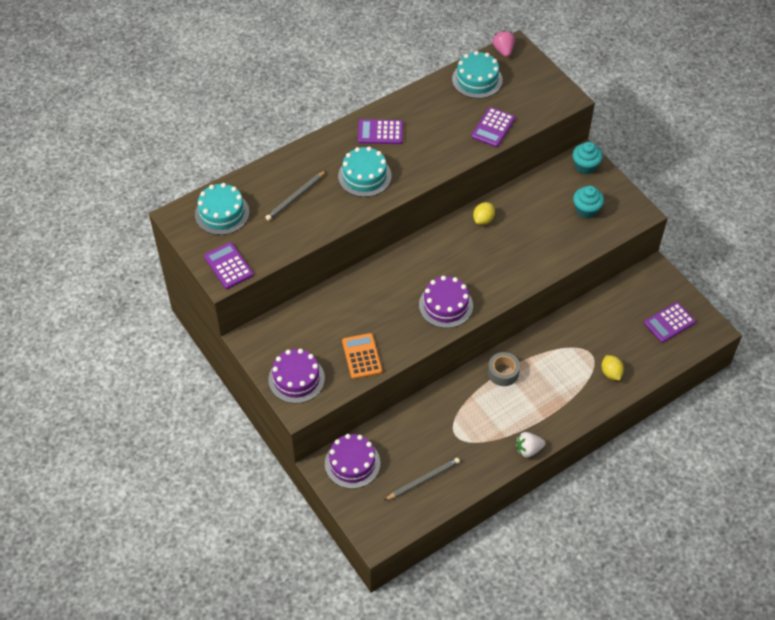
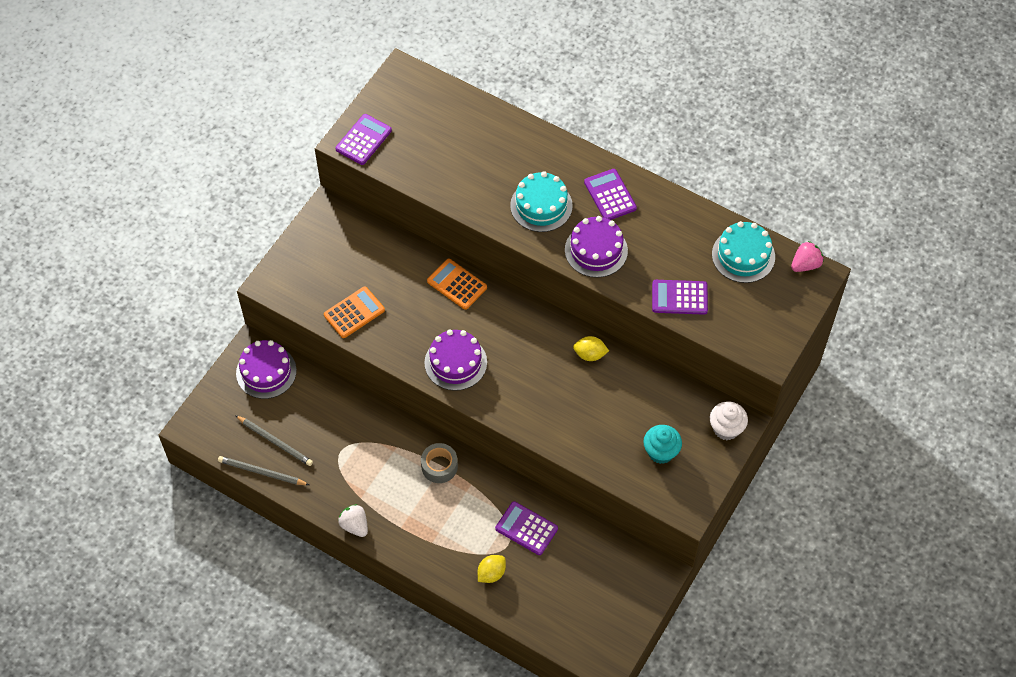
camera: 65 degrees right, 5 degrees up
(222, 213) = (425, 106): turquoise cake -> none
(295, 197) = (479, 158): grey pencil -> grey pencil (262, 472)
(296, 379) = (301, 268): purple cake -> purple cake (596, 250)
(374, 278) = (457, 284): none -> orange calculator
(585, 166) = (726, 428): turquoise cupcake -> white cupcake
(669, 323) = (592, 612): purple calculator -> purple calculator (526, 528)

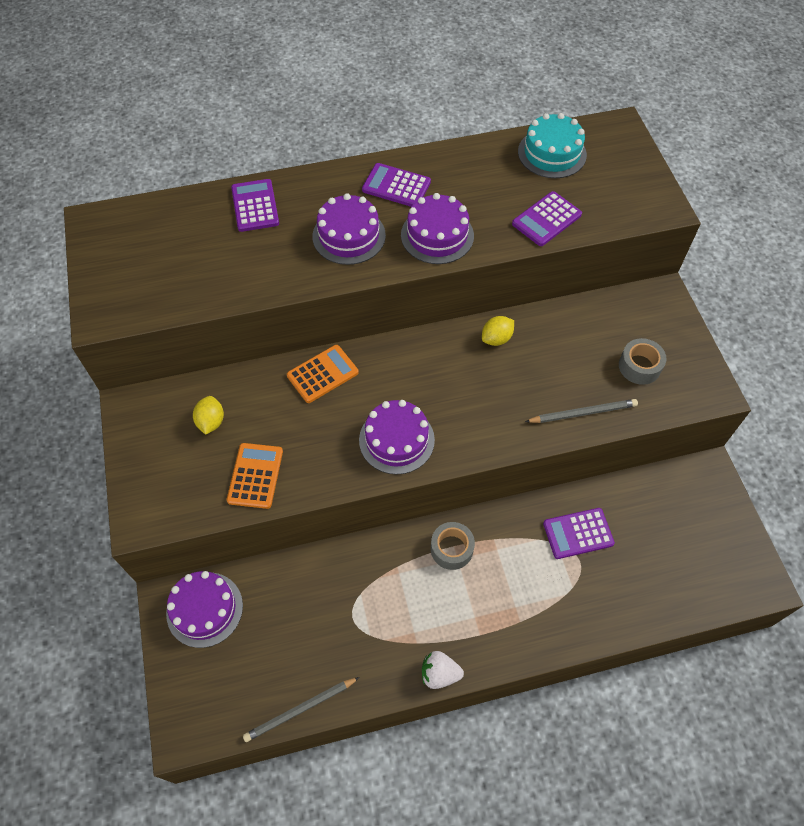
camera: 45 degrees left, 0 degrees up
(275, 441) = (282, 667): grey pencil -> grey pencil (583, 413)
(363, 140) = (117, 303): purple calculator -> purple calculator (255, 206)
(457, 284) = (322, 374): orange calculator -> orange calculator turned 150 degrees clockwise
(491, 573) = (596, 599): yellow lemon -> yellow lemon (211, 422)
(541, 205) = (349, 236): turquoise cake -> purple cake
(661, 452) = (639, 366): turquoise cupcake -> grey tape
(726, 428) = (660, 307): white cupcake -> none
(805, 264) = (602, 126): pink strawberry -> none

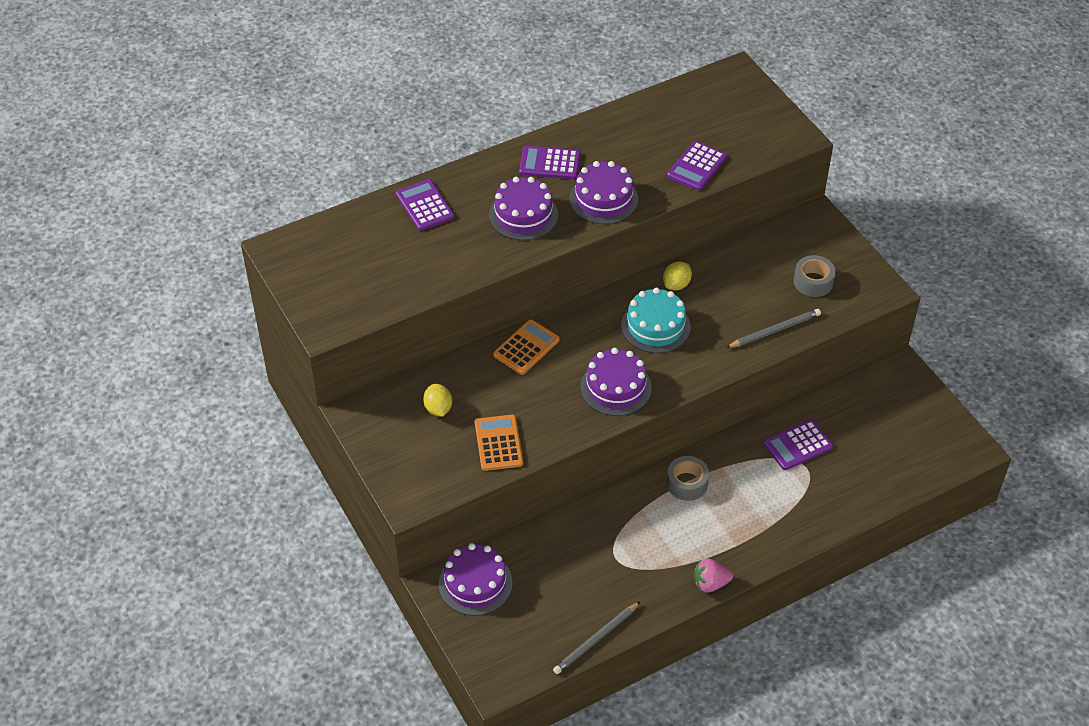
camera: 15 degrees left, 10 degrees down
(439, 674) = (710, 583): white strawberry -> pink strawberry
(552, 153) = (682, 107): turquoise cake -> turquoise cake (655, 326)

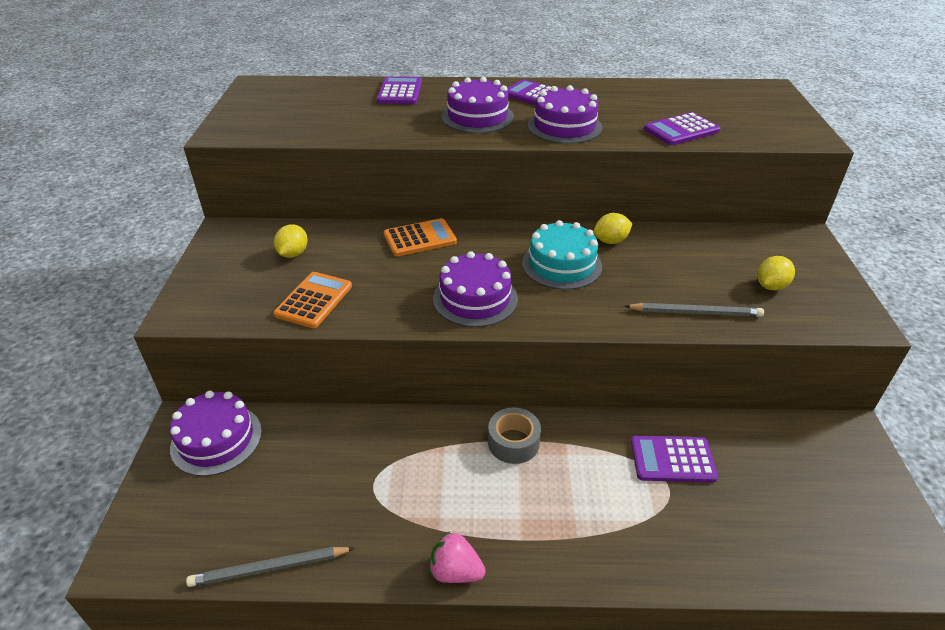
camera: 30 degrees right, 10 degrees down
(813, 282) = (770, 286): grey tape -> yellow lemon

